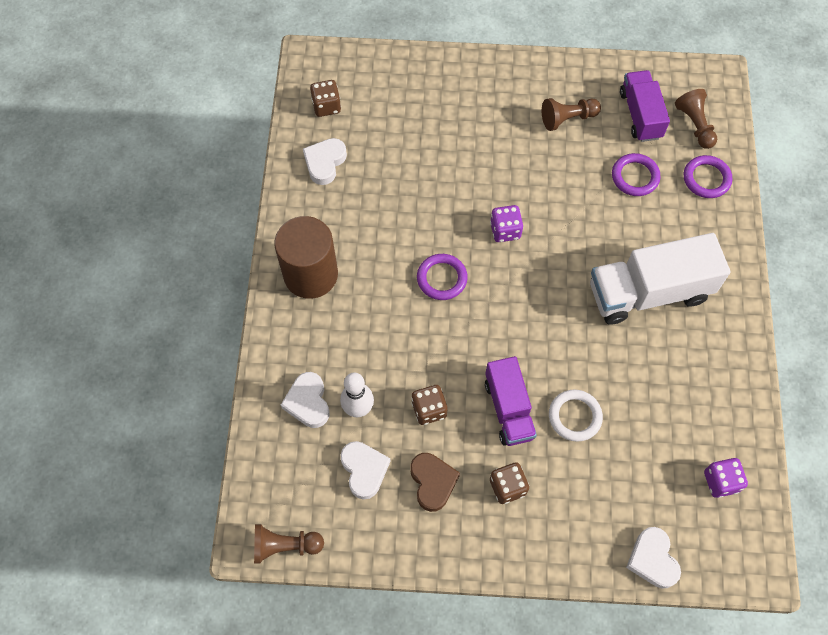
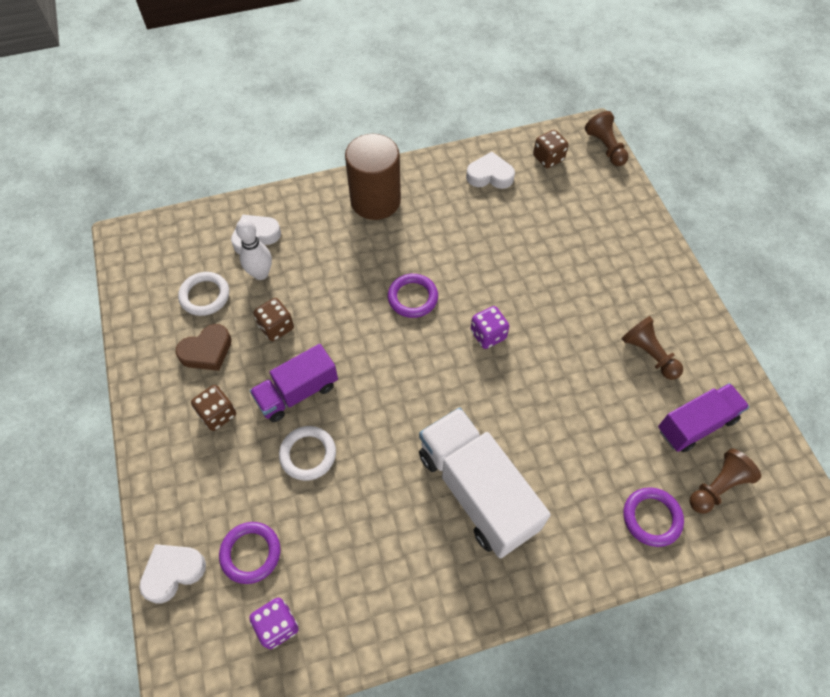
camera: 70 degrees right, 5 degrees down
(285, 546) = (125, 262): brown pawn -> brown pawn (605, 147)
(364, 470) = (205, 296): white heart -> white ring
(635, 177) = (613, 439): purple ring -> purple ring (250, 553)

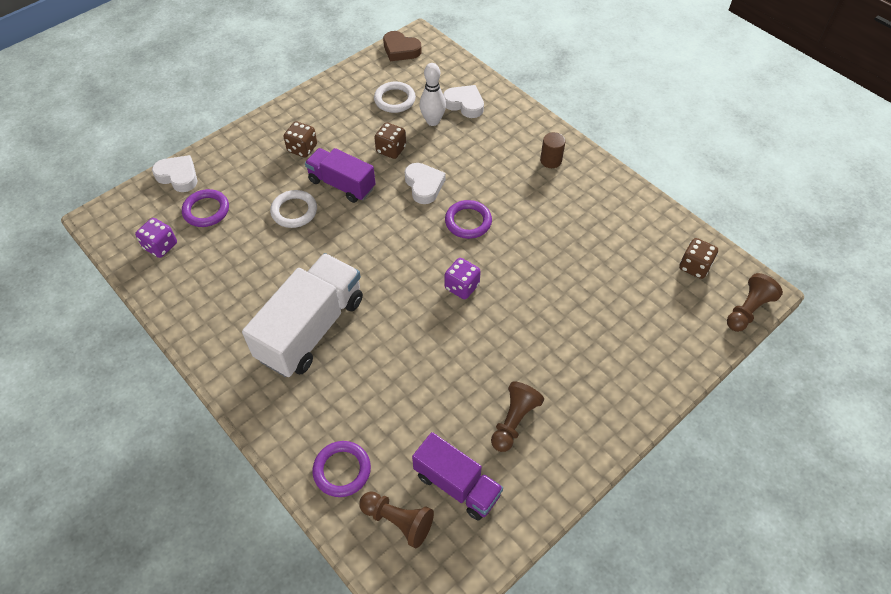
camera: 65 degrees right, 5 degrees down
(207, 351) = (349, 121): brown heart -> brown heart (400, 50)
(375, 200) = (551, 160): brown cylinder -> brown cylinder, size x0.45
(490, 175) = (638, 228): white heart -> white heart (424, 185)

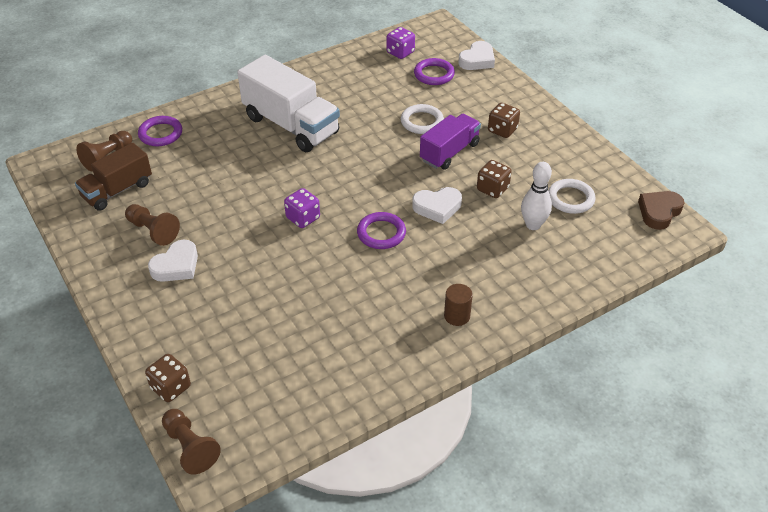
camera: 100 degrees right, 10 degrees down
(457, 484) = (117, 190): purple truck -> brown truck
(464, 104) = (560, 255): white heart -> white heart (176, 266)
(694, 266) = (265, 414): brown dice -> brown dice (171, 387)

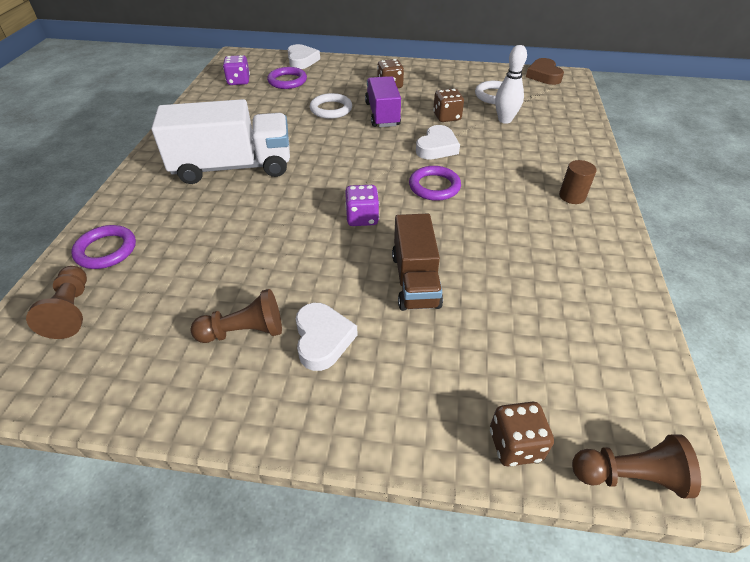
camera: 50 degrees left, 0 degrees up
(117, 190) = (137, 329): brown truck -> brown truck (415, 280)

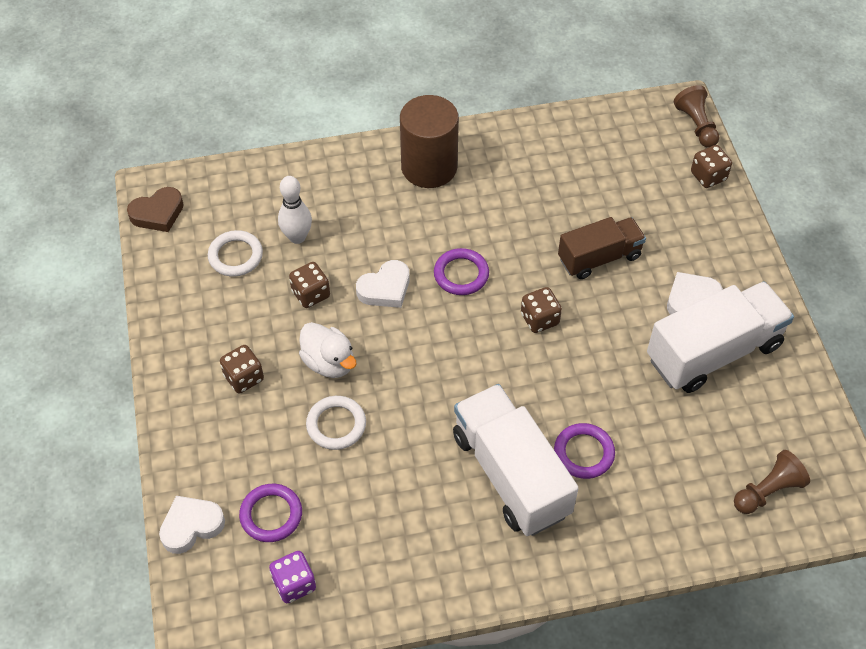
camera: 110 degrees left, 10 degrees up
(106, 250) = (692, 515): purple ring -> purple ring (583, 453)
(244, 331) = (713, 352): brown pawn -> white truck
(362, 218) = (539, 319): purple dice -> brown dice
(382, 114) = (329, 362): purple truck -> white duck
(437, 147) = (385, 288): white heart -> white heart turned 135 degrees clockwise
(572, 196) = (429, 167): brown cylinder -> brown cylinder, size x2.20

